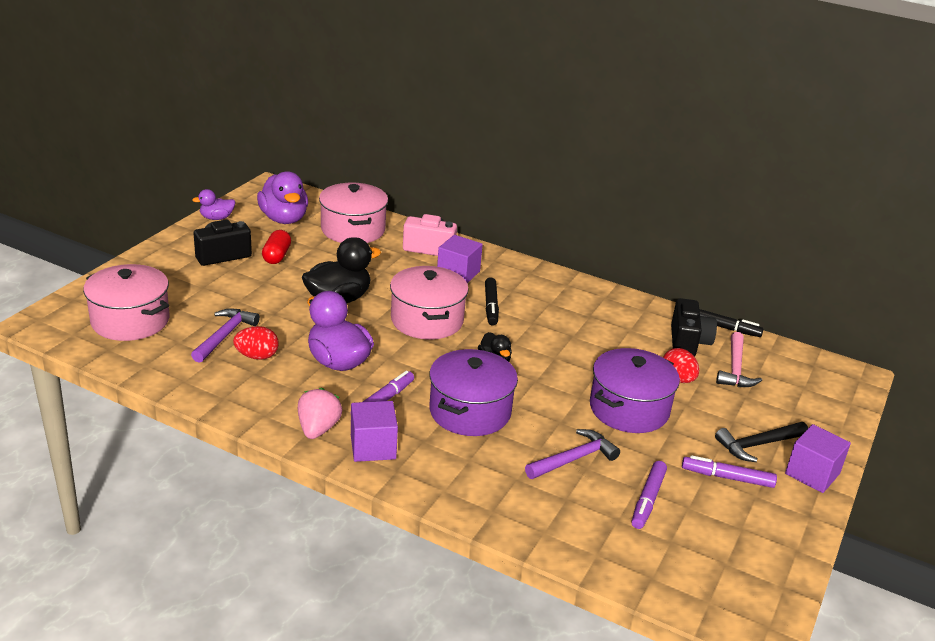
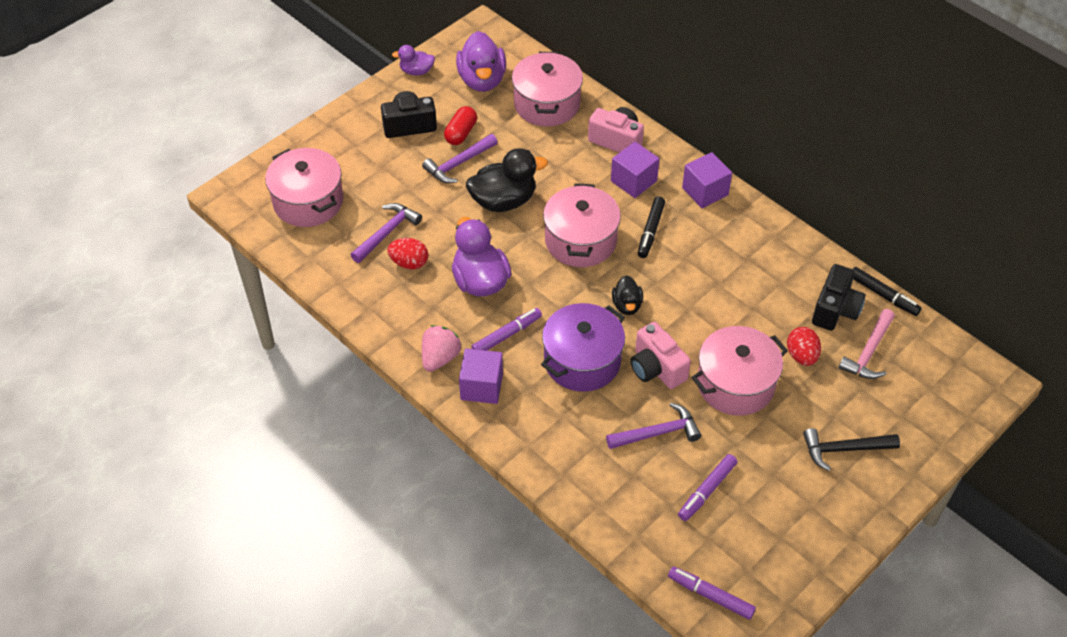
camera: 20 degrees right, 20 degrees up
(282, 278) = (458, 164): none -> purple hammer
(546, 407) = (656, 368): none -> pink camera
(629, 409) = (735, 384): purple pot -> pink pot
(727, 477) = (794, 481): purple marker -> purple marker (710, 596)
(812, 474) = (881, 492): purple cube -> purple cube (705, 191)

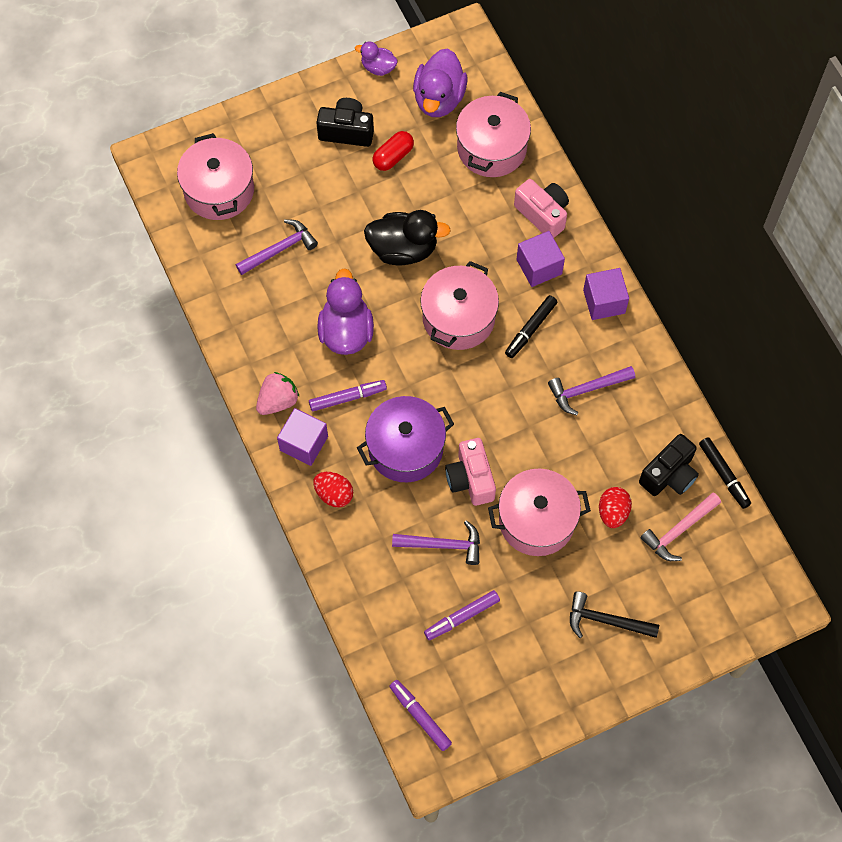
camera: 20 degrees right, 15 degrees up
(409, 263) = (288, 290): red egg -> red egg (334, 494)
(458, 164) = (376, 192): purple hammer -> purple hammer (586, 390)
(627, 305) = (472, 403): black duck -> none

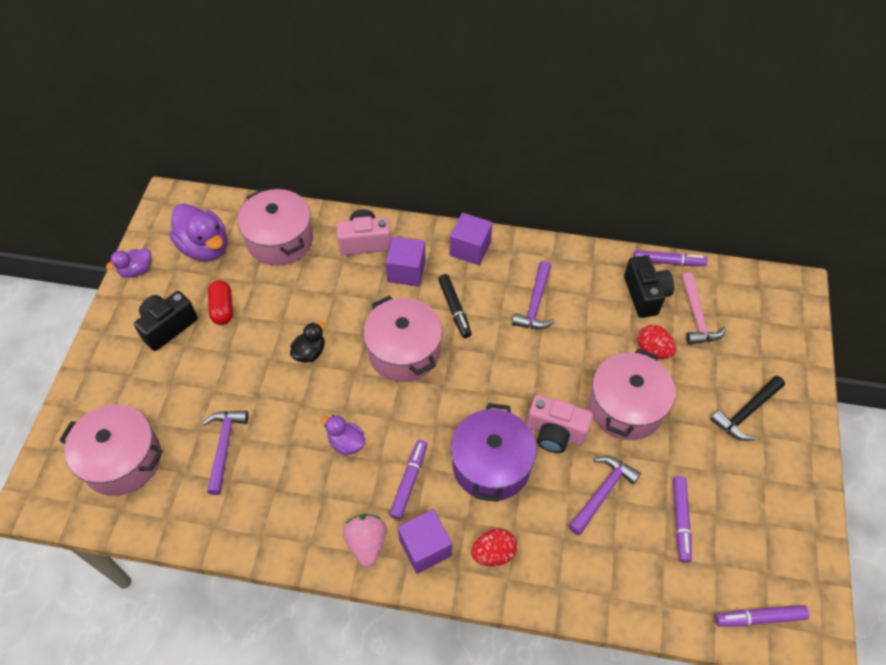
camera: 55 degrees left, 10 degrees down
(346, 331) = (346, 443): purple duck -> purple duck, size x0.55
(403, 249) = (310, 352): black duck -> black duck, size x0.55
(724, 475) = (668, 262): black marker -> purple marker

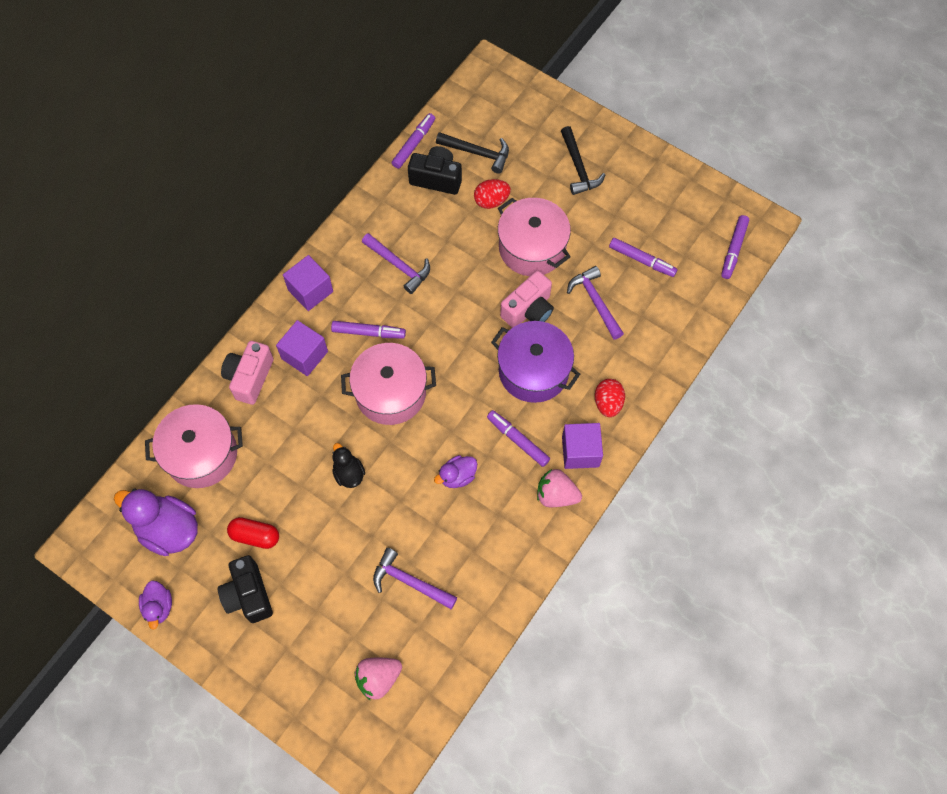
camera: 65 degrees left, 10 degrees up
(122, 460) = (378, 678): pink pot -> pink strawberry
(205, 247) = (168, 529): purple duck -> purple duck turned 135 degrees counterclockwise
(454, 309) = (368, 332): black marker -> purple marker
(697, 317) = (478, 153): pink hammer -> black hammer

